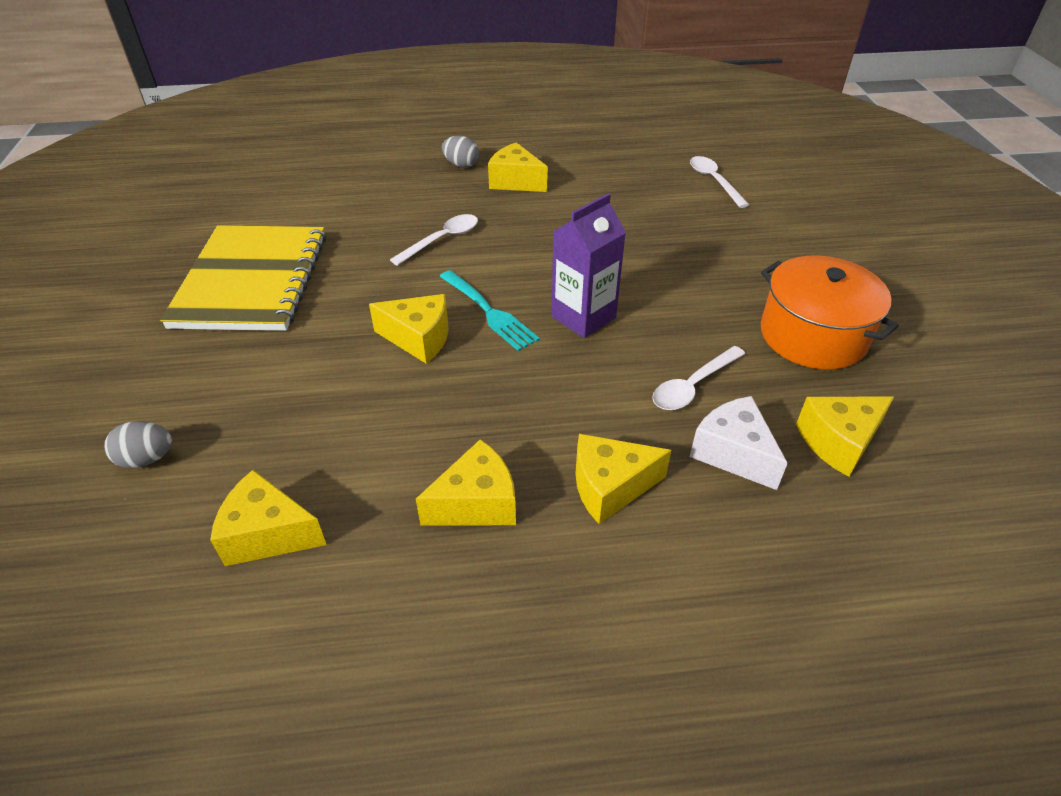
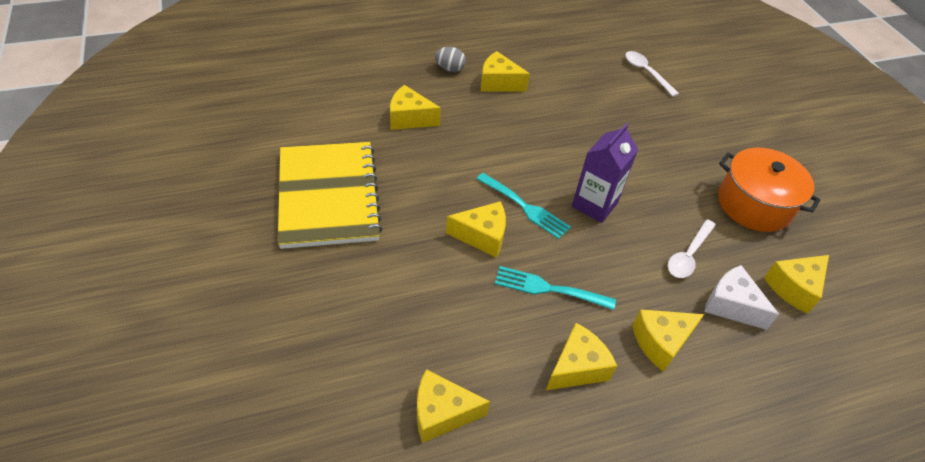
camera: 15 degrees left, 5 degrees up
(147, 459) = (321, 365): grey egg -> none
(388, 210) = (409, 118): none -> yellow cheese
(442, 240) = (463, 144): white spoon -> none
(479, 405) = (548, 289): none -> turquoise fork

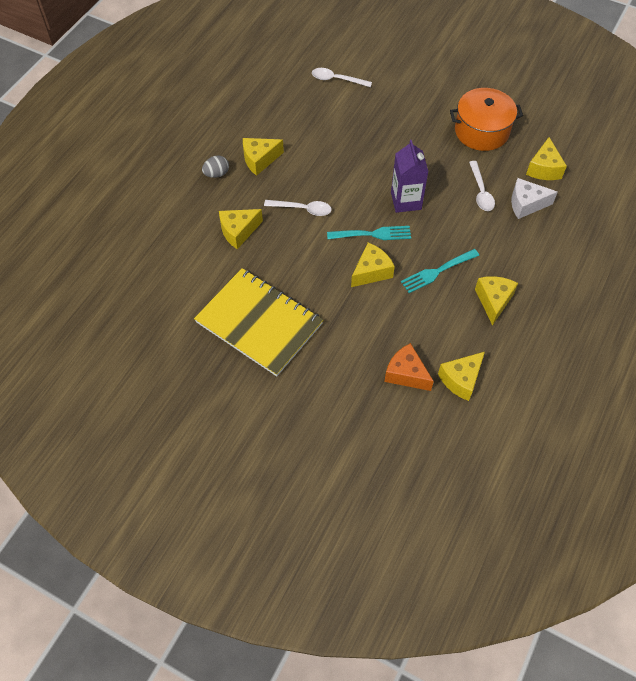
camera: 40 degrees left, 10 degrees up
(394, 354) = (406, 374): none -> orange cheese
(486, 141) = (302, 209): none -> white spoon
(660, 342) = (515, 253): yellow cheese -> none

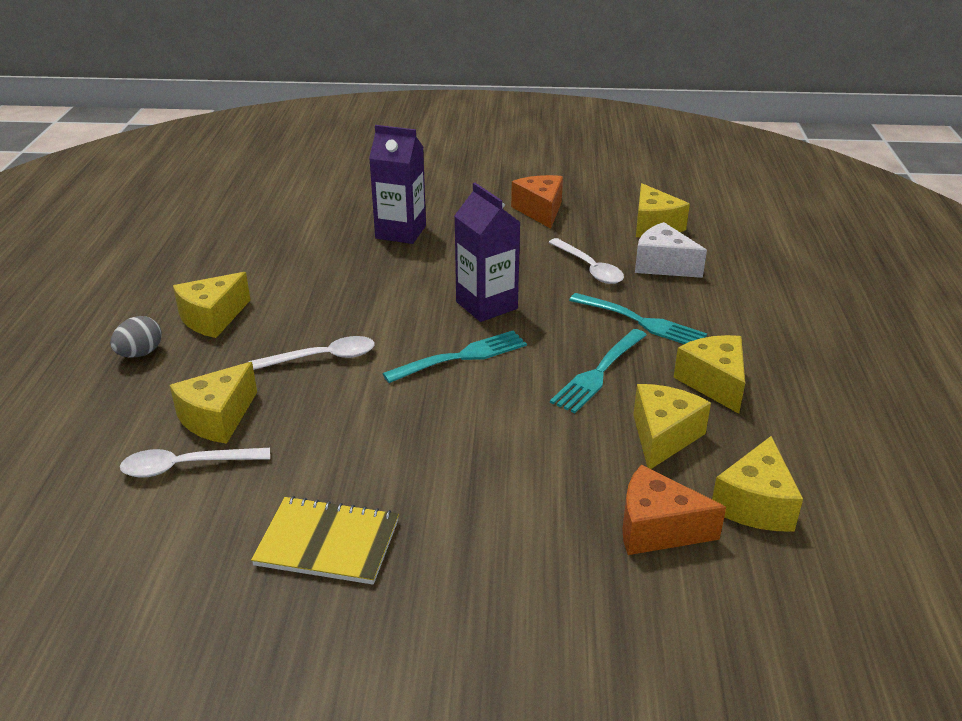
camera: 25 degrees left, 25 degrees down
(259, 323) = (328, 542): yellow notebook -> yellow notebook, size x0.55
(337, 79) = (294, 207): white spoon -> white spoon (186, 466)
(371, 271) = (492, 404): yellow cheese -> yellow cheese (663, 436)
(388, 123) = (400, 232): none -> purple carton
(481, 131) = (540, 211): orange pot -> orange cheese
(484, 244) = (642, 322): none -> turquoise fork
(526, 204) = (663, 265): white cheese -> white cheese turned 60 degrees clockwise

